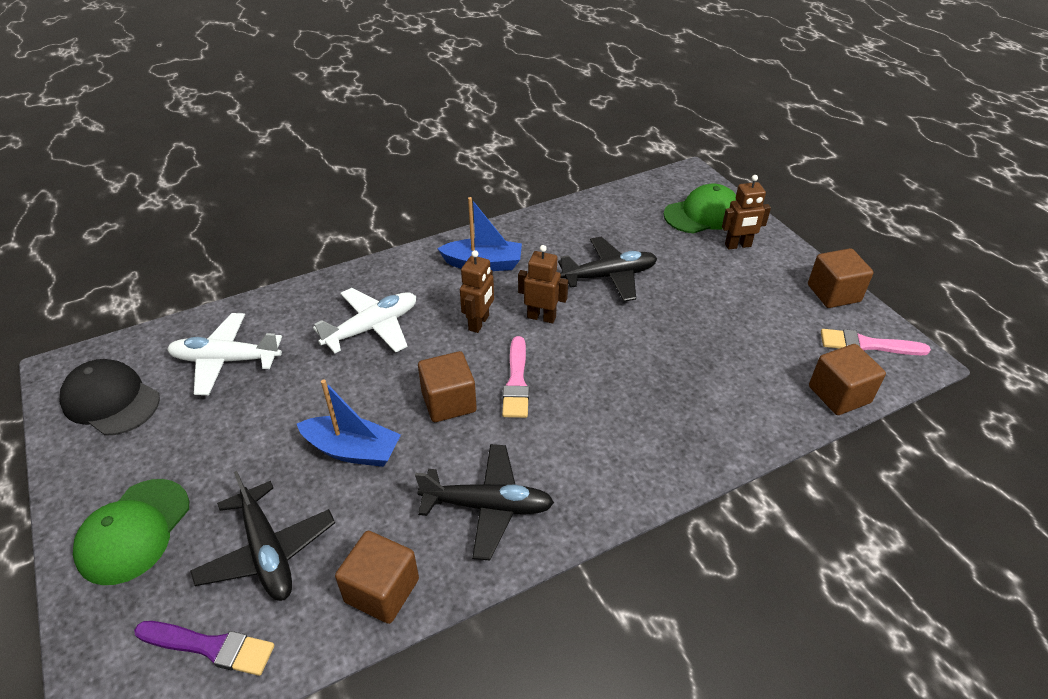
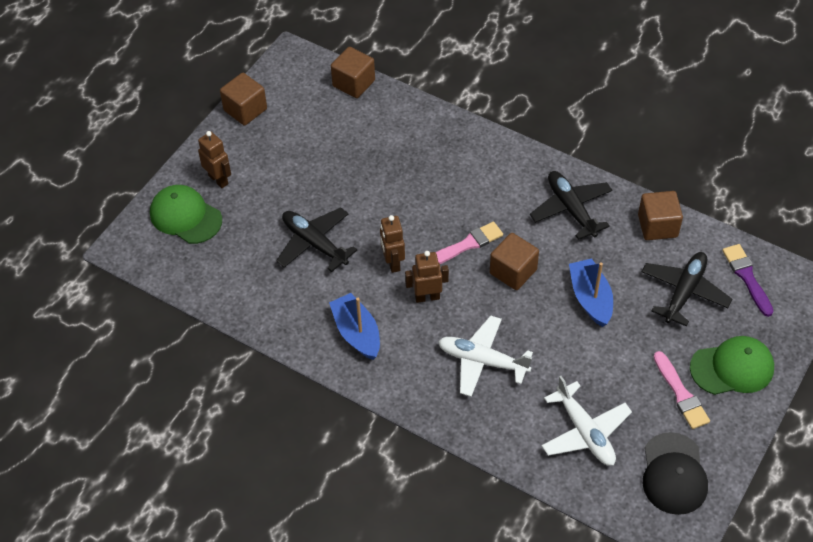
camera: 120 degrees left, 10 degrees up
(867, 344) = (293, 81): pink brush -> pink brush (681, 394)

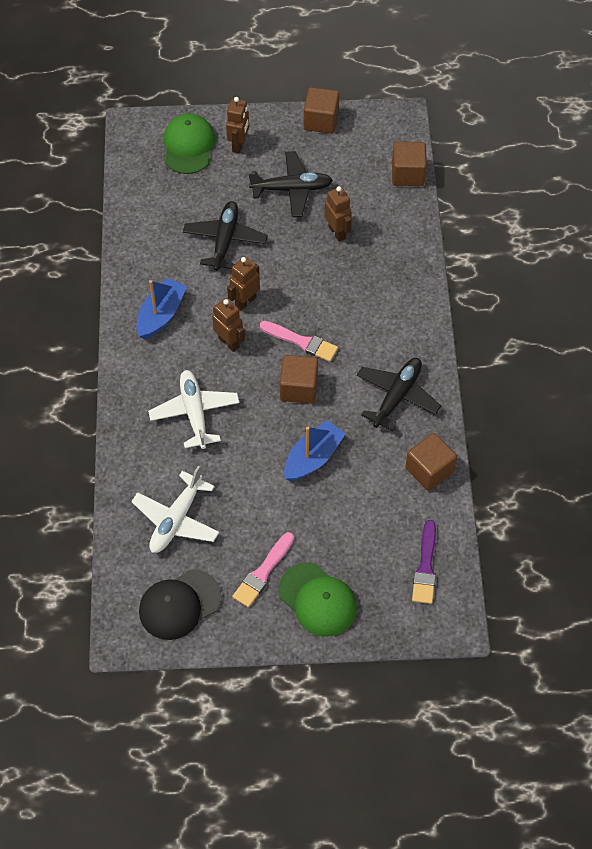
camera: 55 degrees right, 5 degrees up
(373, 161) = (337, 232): none -> brown robot
(684, 292) = (372, 525): black plane -> black plane (292, 189)
(747, 277) = (425, 567): purple brush -> purple brush turned 150 degrees clockwise

